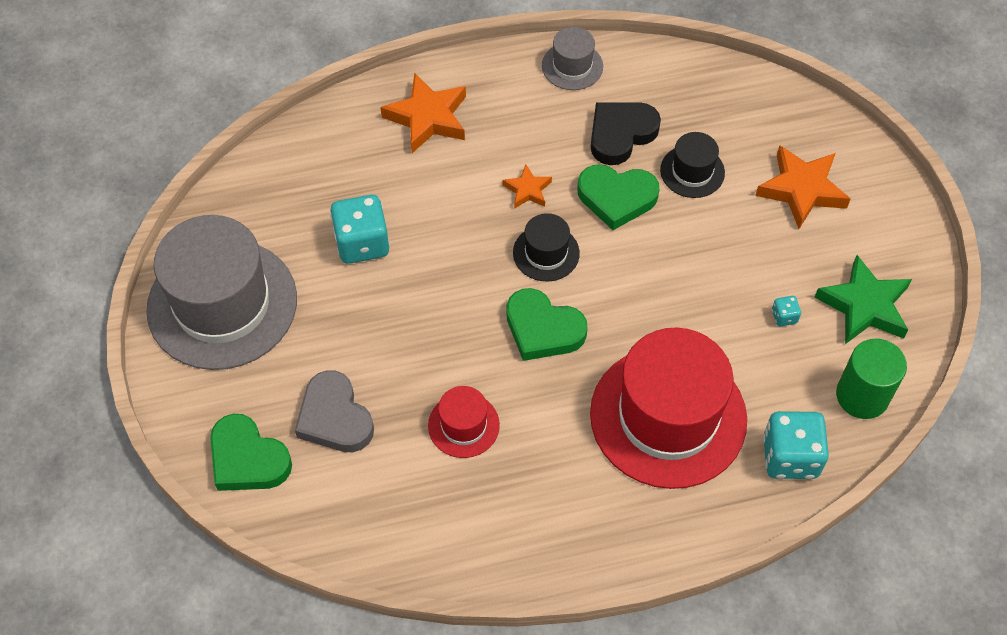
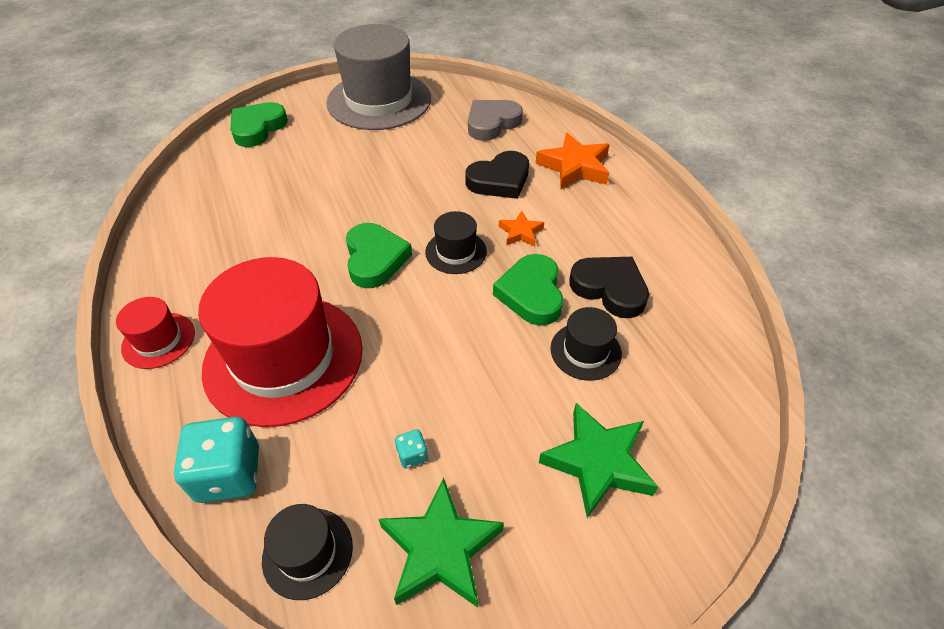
camera: 80 degrees right, 10 degrees down
(334, 417) = (288, 159): grey heart -> grey heart (492, 123)
(362, 243) = (442, 151): turquoise dice -> none
(434, 193) = (499, 180): none -> black heart
(463, 425) = (279, 223): red hat -> red hat (158, 340)
(543, 329) = (375, 259): green heart -> green heart turned 150 degrees clockwise
(572, 66) = (676, 245): grey hat -> none
(801, 190) = (597, 462): orange star -> green star
(862, 396) = (307, 552): green cylinder -> black hat

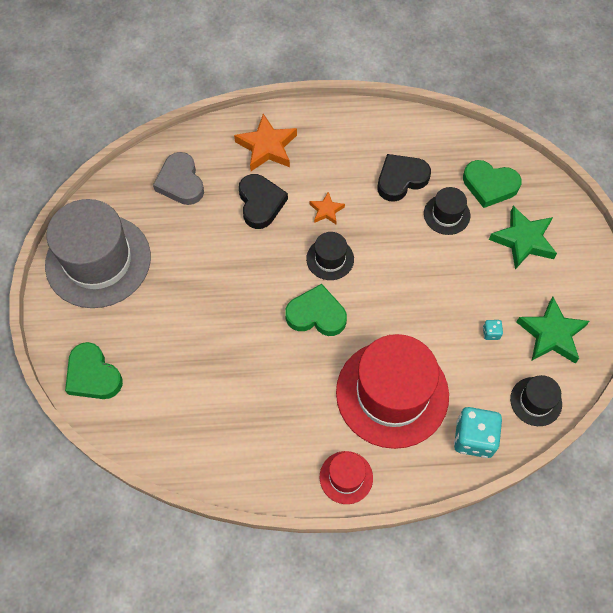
camera: 70 degrees left, 15 degrees up
(531, 293) = (388, 226): green heart -> green heart (489, 185)

